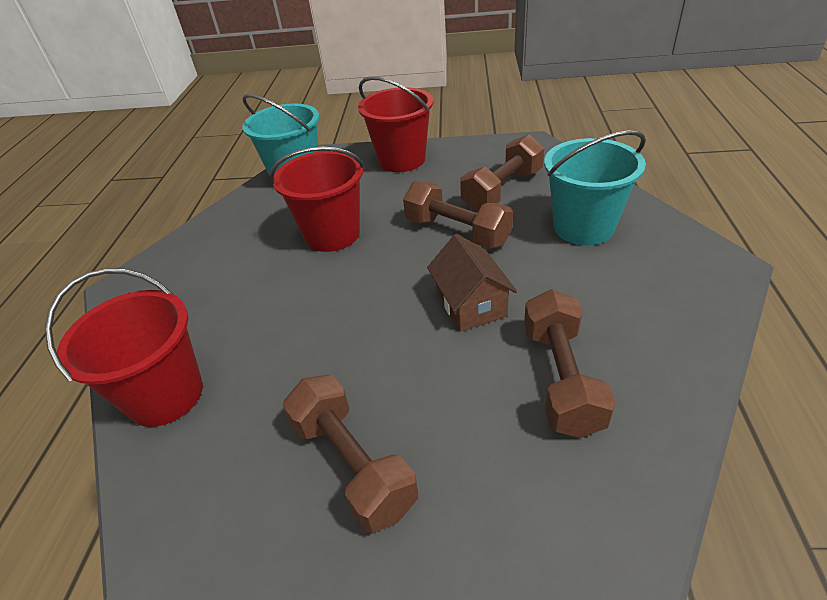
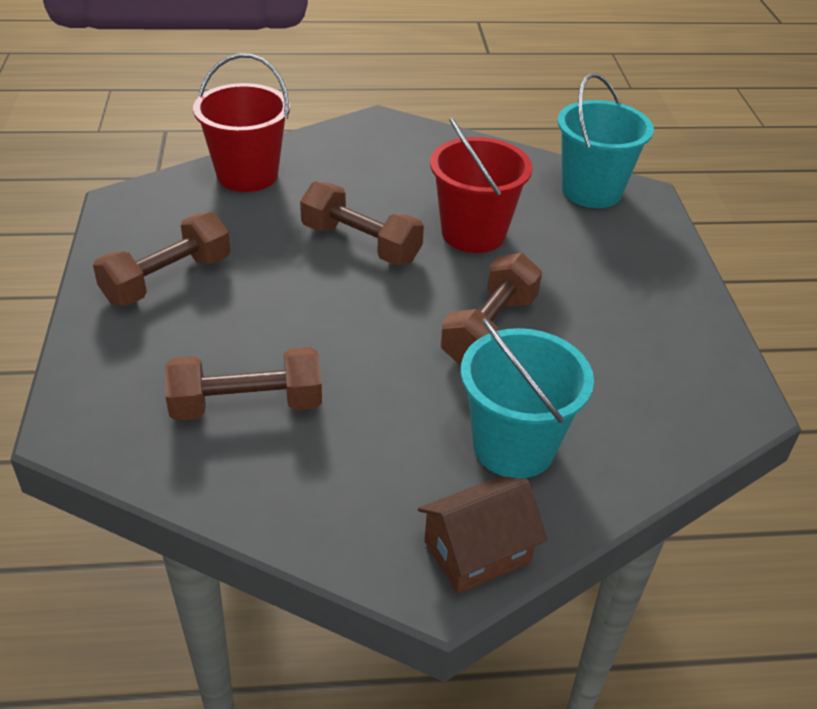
camera: 75 degrees right, 0 degrees up
(402, 160) = (654, 273): red bucket -> none
(471, 304) = (357, 342): brown house -> brown house (477, 552)
(502, 190) = (594, 370): brown dumbbell -> brown dumbbell (361, 244)

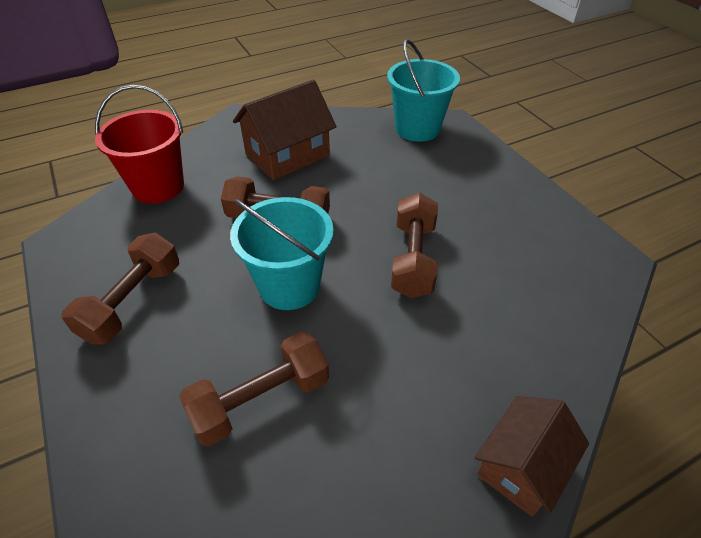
camera: 20 degrees left, 5 degrees up
(410, 179) = (287, 155): none -> brown house
(473, 233) = (357, 184): red bucket -> none
(513, 446) = (489, 354): turquoise bucket -> turquoise bucket (289, 286)

